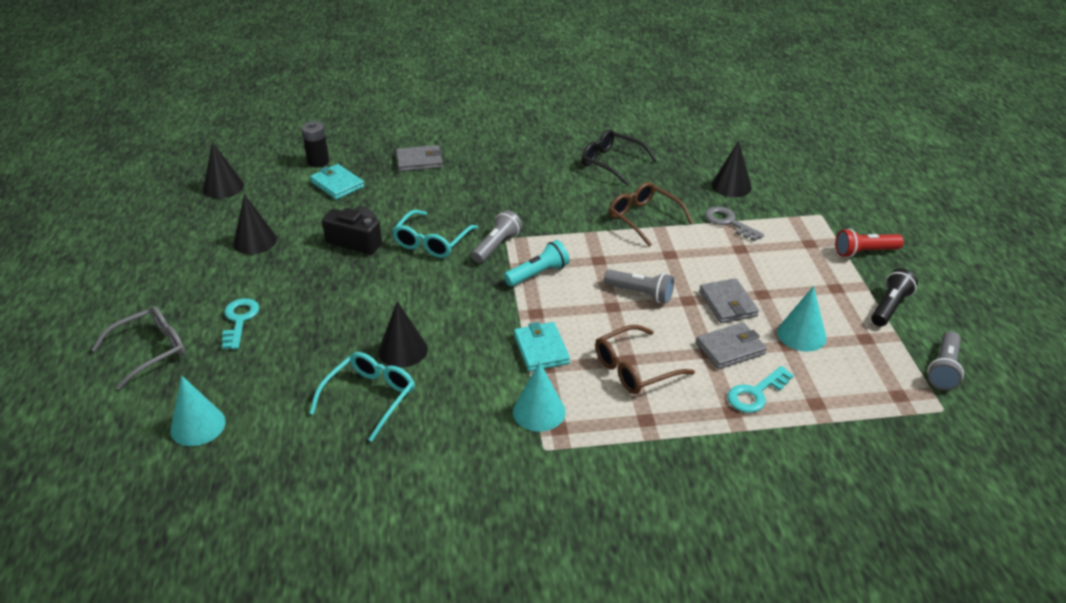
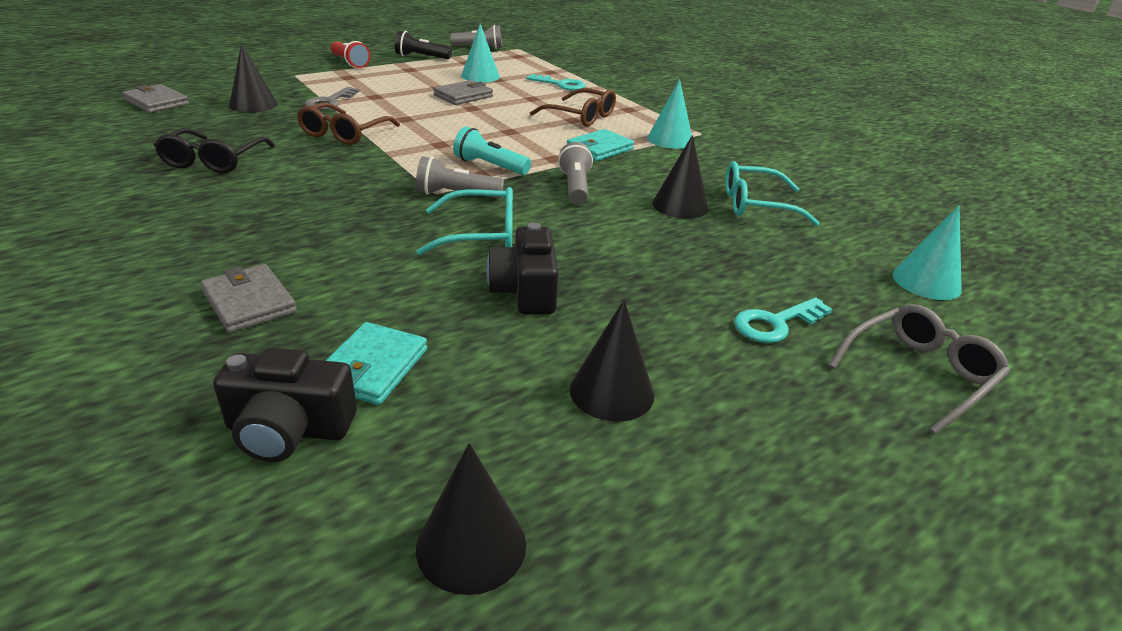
camera: 120 degrees left, 5 degrees down
(149, 351) = (919, 374): grey glasses -> grey glasses turned 120 degrees clockwise
(318, 162) = (288, 430): black battery -> black camera
(640, 293) = (479, 123): grey flashlight -> grey flashlight (575, 187)
(730, 349) = (520, 93): grey wallet -> grey wallet (156, 102)

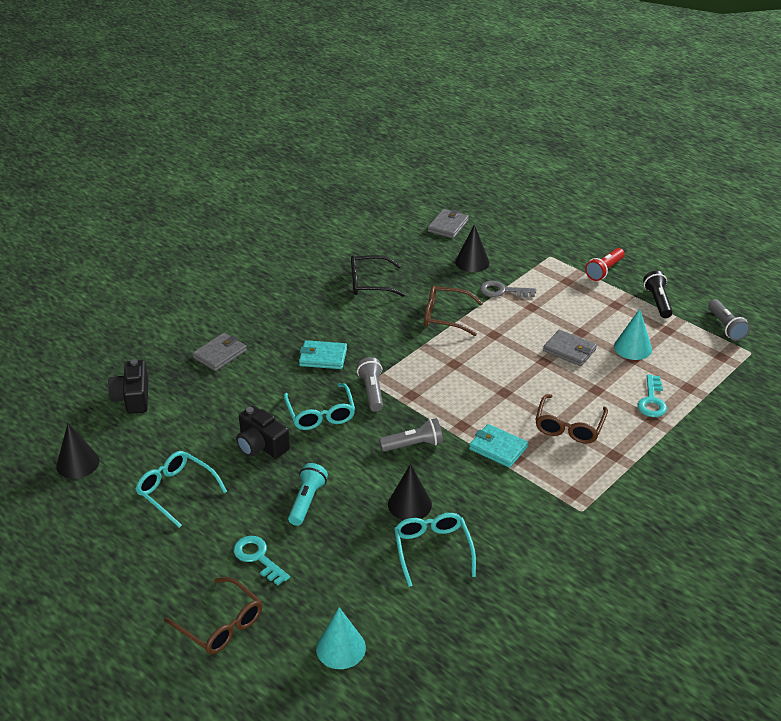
camera: 80 degrees right, 5 degrees up
(372, 367) = (178, 408): turquoise wallet -> turquoise wallet (323, 357)
(490, 166) = (427, 396): turquoise flashlight -> turquoise flashlight (307, 501)
(525, 290) = (261, 445): black camera -> black camera turned 120 degrees counterclockwise
(611, 392) = (176, 491): black cone -> turquoise glasses
(670, 140) = (549, 490): turquoise cone -> none
(919, 374) = (220, 624): grey glasses -> brown glasses

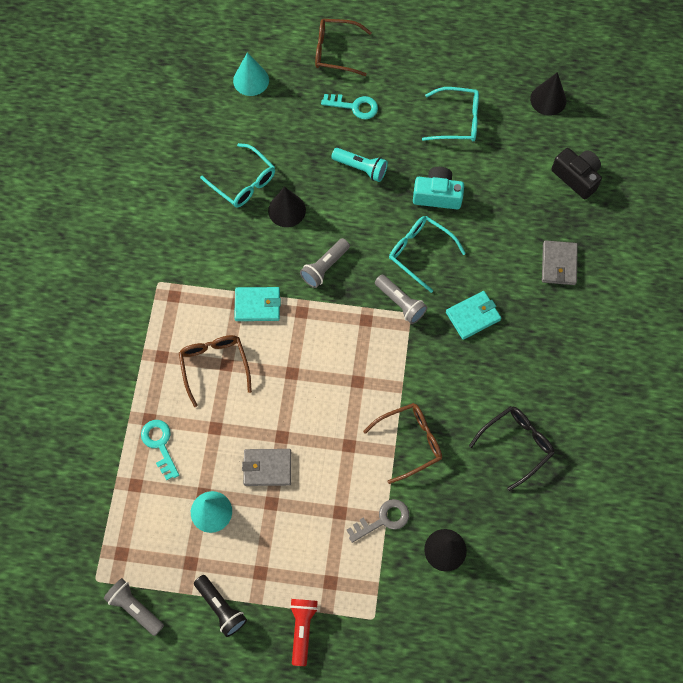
camera: 145 degrees right, 30 degrees up
(261, 445) = (437, 195): black camera -> turquoise camera
(307, 501) = (361, 168): turquoise flashlight -> turquoise flashlight turned 45 degrees counterclockwise
(448, 226) = (516, 602): grey wallet -> none

